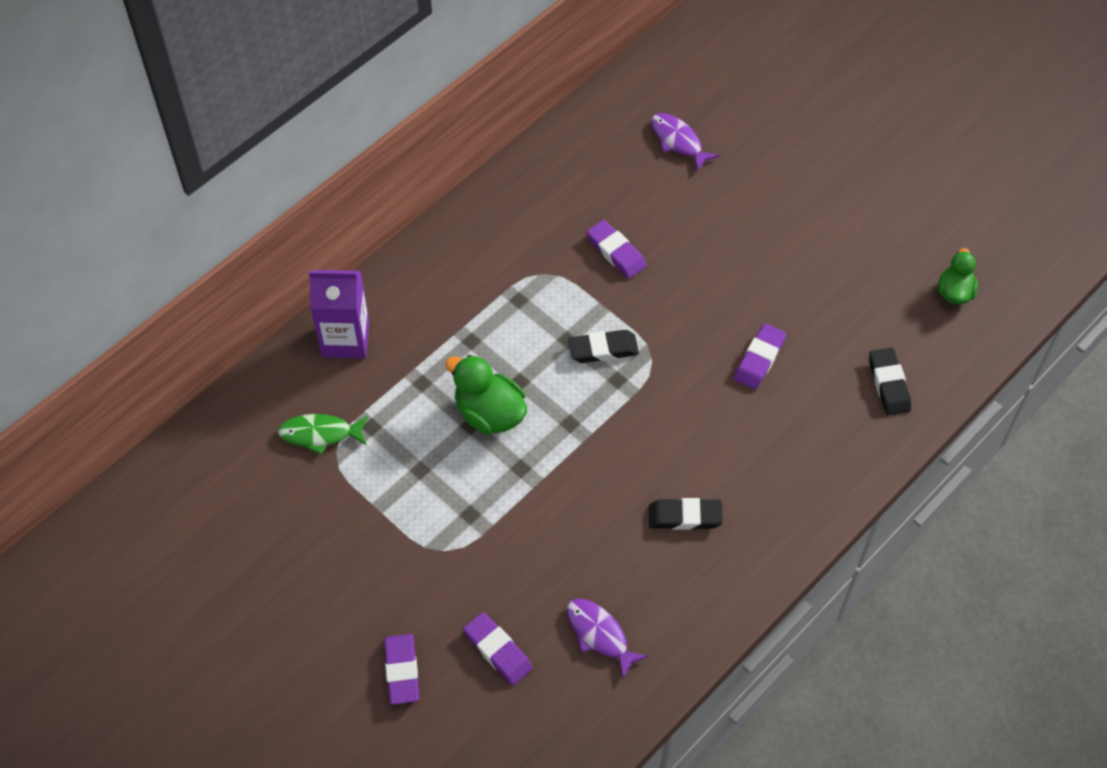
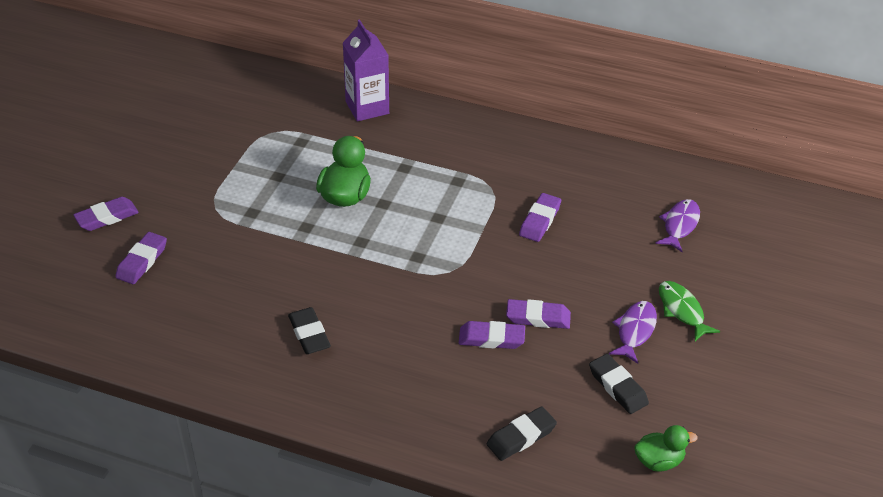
camera: 65 degrees right, 15 degrees down
(320, 434) = (281, 120): green fish -> green fish (682, 310)
(599, 635) = (178, 314): purple fish -> purple fish (635, 331)
(603, 349) = (441, 240): black eraser -> black eraser (617, 387)
(749, 310) = (538, 317): none -> purple eraser

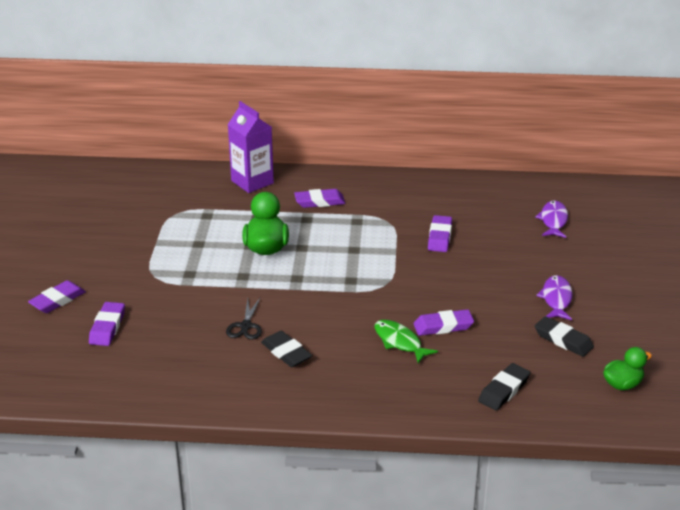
camera: 15 degrees left, 10 degrees down
(282, 291) = (246, 326): none -> black scissors
(538, 317) = (473, 304): purple eraser -> purple eraser (319, 202)
(682, 310) = (586, 278): green fish -> green fish (399, 342)

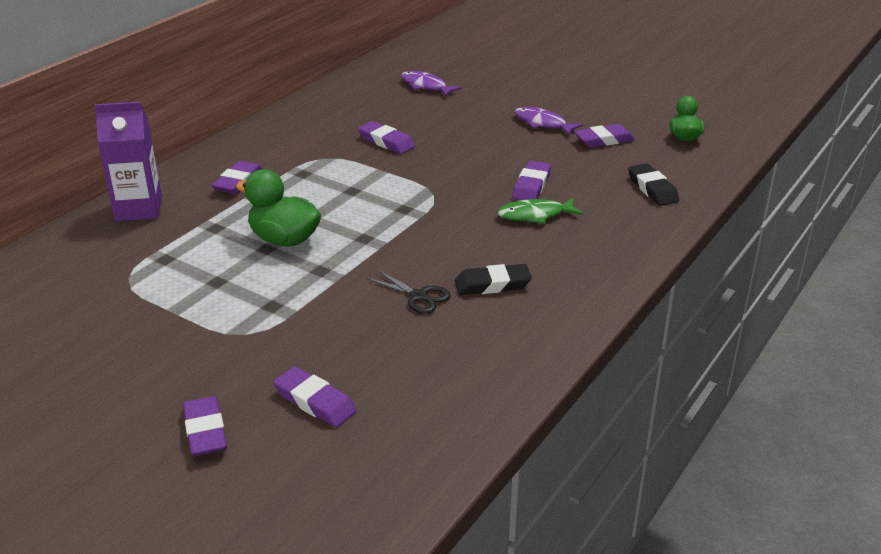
camera: 60 degrees left, 0 degrees up
(563, 340) = (604, 140): black eraser -> purple eraser

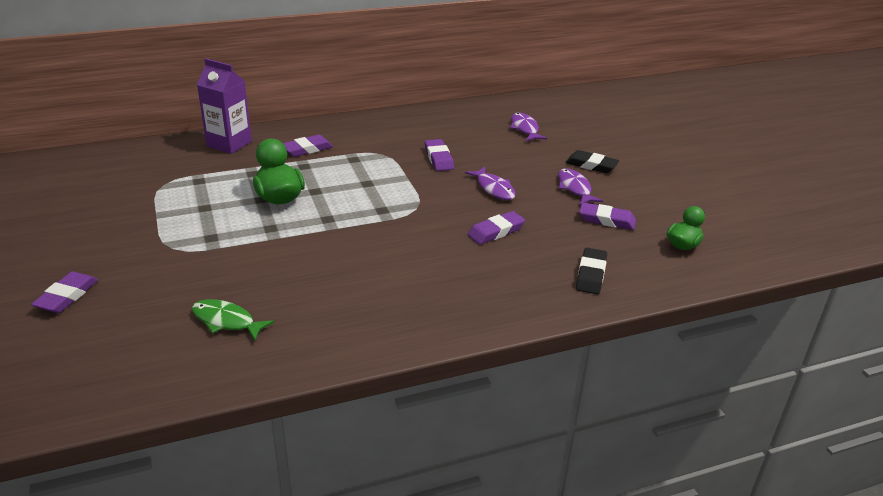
camera: 35 degrees right, 0 degrees up
(315, 402) = (144, 311): purple eraser -> none
(419, 296) = (302, 274): black scissors -> none
(476, 150) = (494, 189): none -> purple fish
(492, 284) = (361, 290): black eraser -> black eraser (591, 165)
(535, 215) = (466, 254): green fish -> green fish (226, 321)

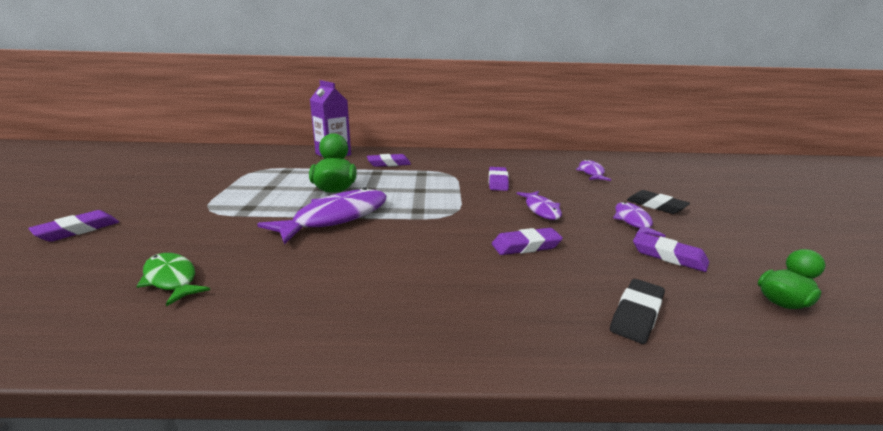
camera: 20 degrees right, 10 degrees down
(311, 233) = (336, 218): none -> purple fish

